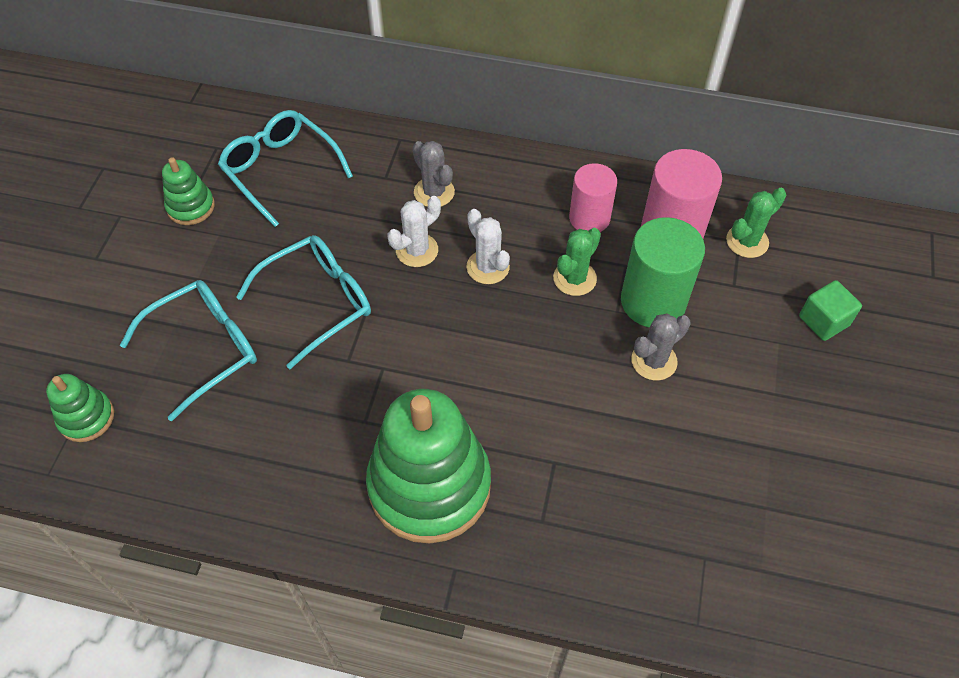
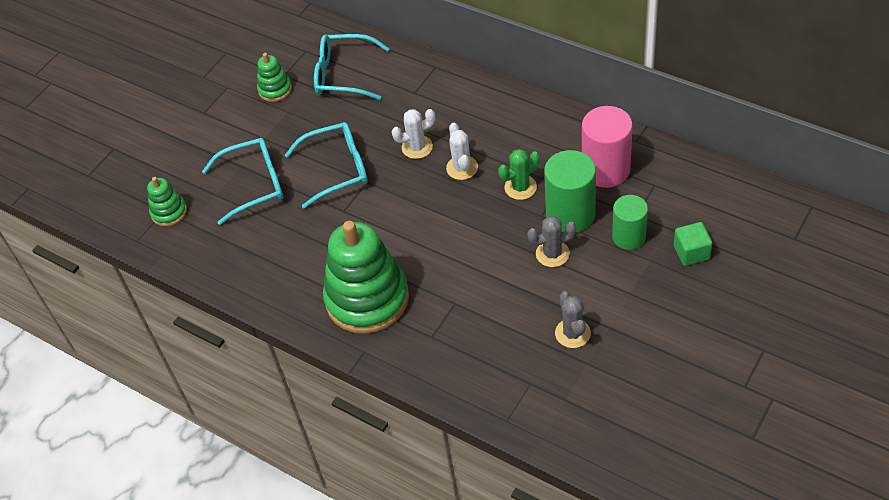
camera: 25 degrees right, 5 degrees down
(280, 170) = (343, 74): turquoise glasses -> turquoise glasses turned 60 degrees counterclockwise
(434, 192) = (445, 109): grey cactus -> grey cactus (572, 333)
(589, 218) = (549, 147): pink cylinder -> none
(739, 316) = (629, 237): none -> green cylinder
(747, 241) = (661, 186): green cactus -> none

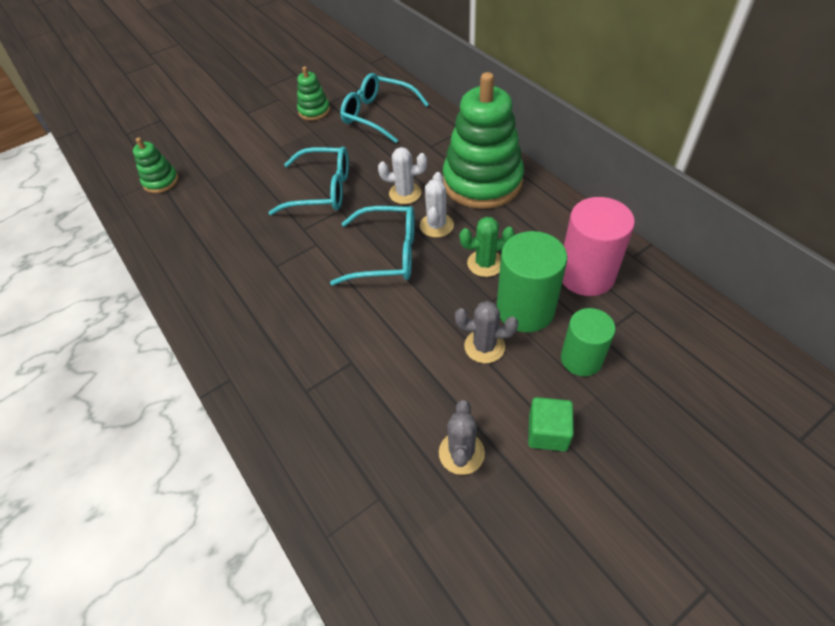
camera: 20 degrees right, 0 degrees up
(254, 184) = (244, 181): turquoise glasses -> turquoise glasses (387, 254)
(367, 299) = (269, 323): green stacking toy -> green stacking toy (482, 182)
(691, 252) = (652, 406): green cube -> green cube (547, 432)

